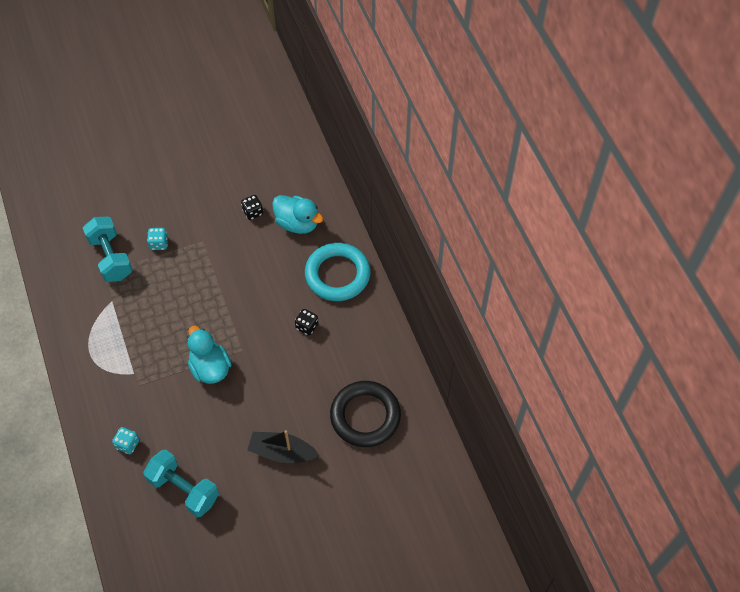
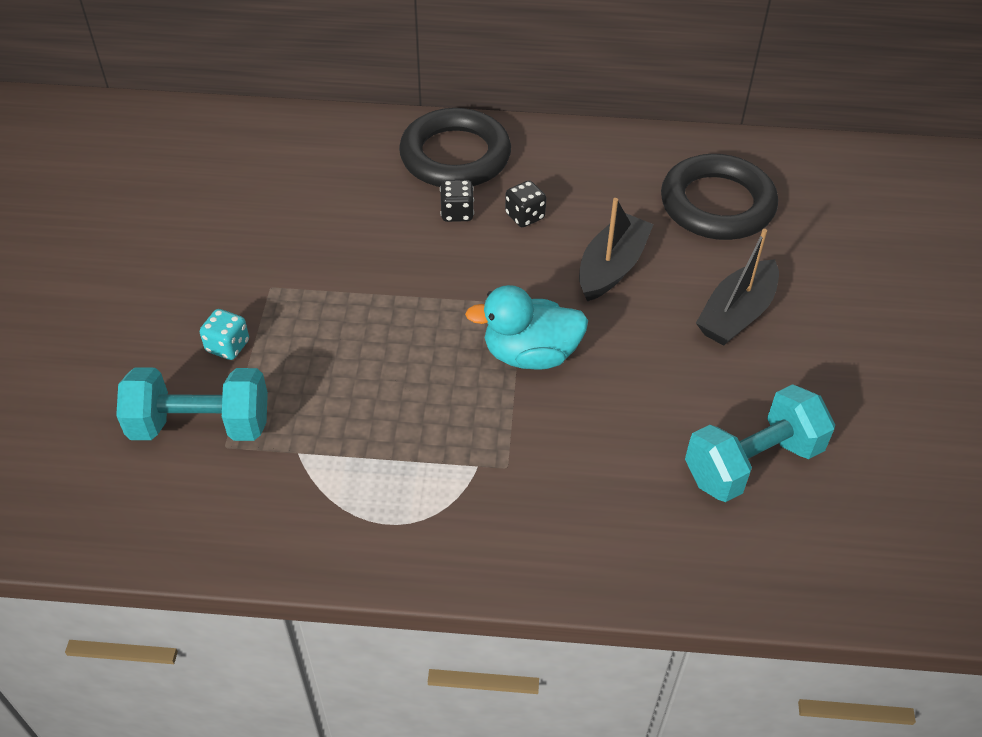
camera: 65 degrees left, 10 degrees down
(127, 444) = (623, 520): turquoise dice -> none
(253, 212) = (265, 210): black dice -> black dice (457, 213)
(288, 381) = (611, 267): none -> black boat
(297, 223) = (329, 168): turquoise duck -> none
(337, 275) = (455, 156): turquoise ring -> black ring

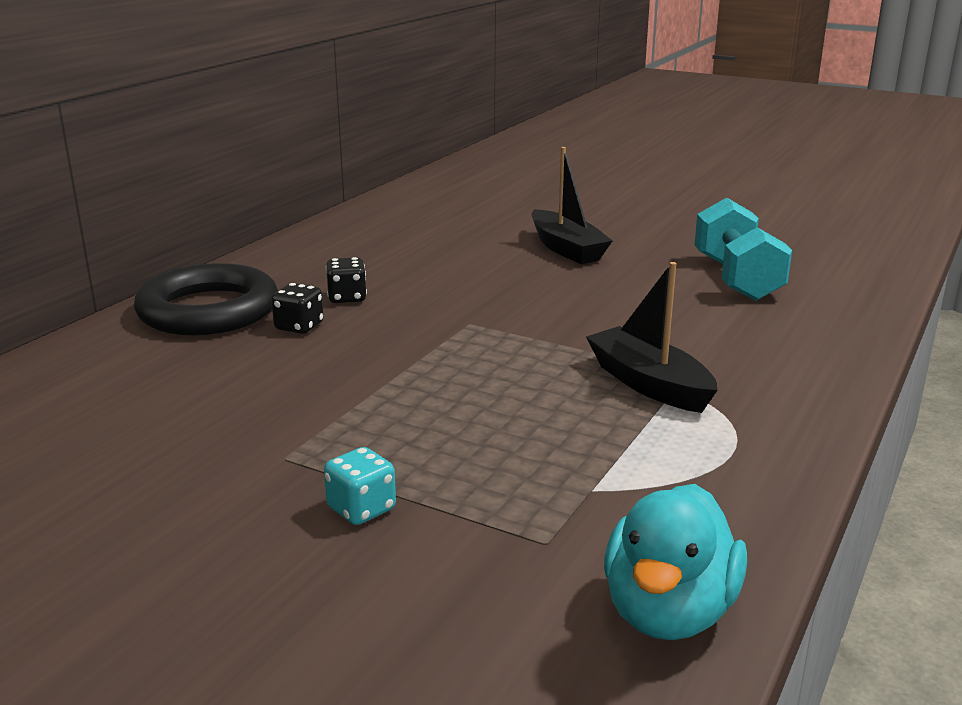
camera: 65 degrees left, 25 degrees down
(201, 425) = (493, 557): turquoise dumbbell -> none
(530, 354) = (543, 333): turquoise duck -> turquoise duck (668, 612)
(611, 267) = (462, 278): black boat -> black boat (649, 384)
(717, 204) = (430, 228): black ring -> none

